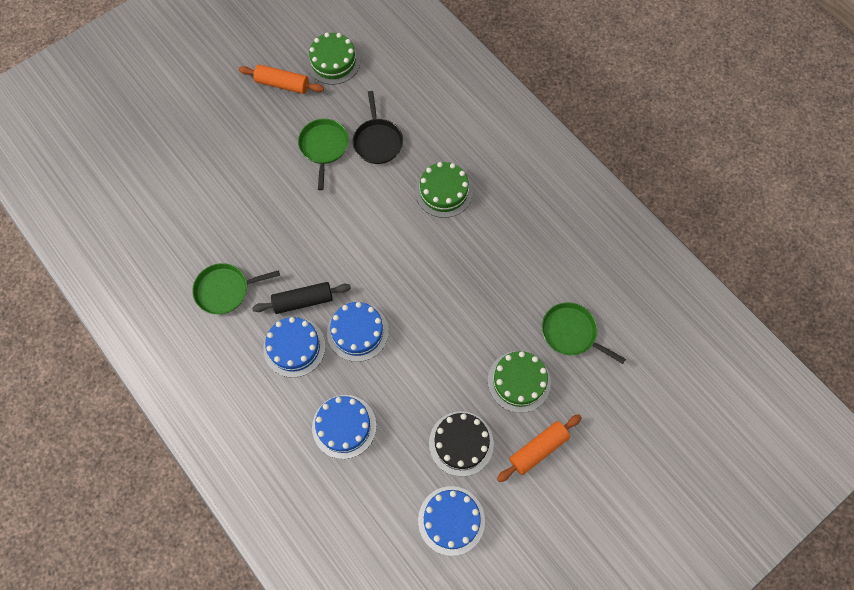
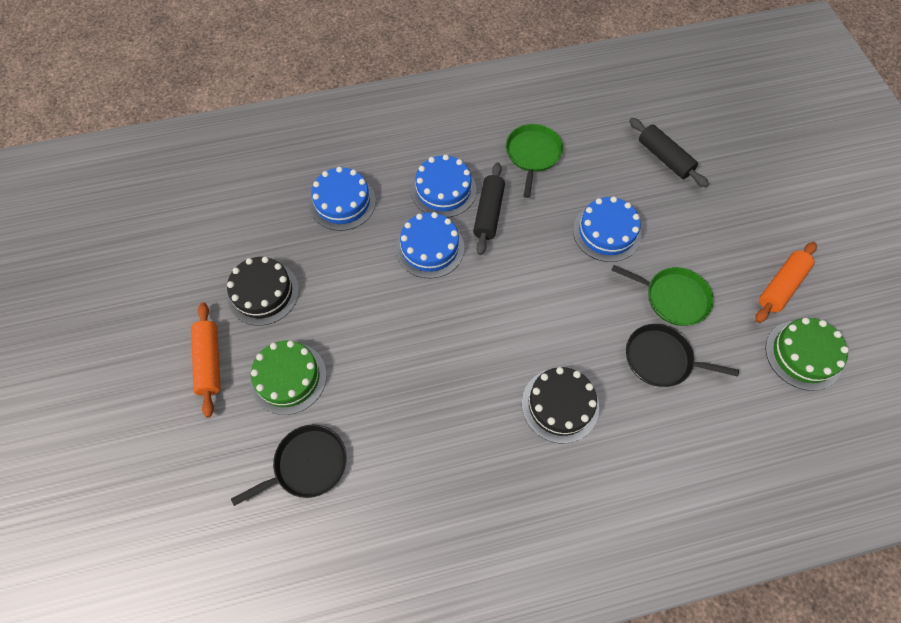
camera: 115 degrees right, 5 degrees down
(188, 188) = (664, 158): none -> black rolling pin
(443, 191) = (560, 405): green cake -> black cake
(451, 520) = (202, 254): blue cake -> blue cake (606, 232)
(571, 333) = (307, 465): green pan -> black pan

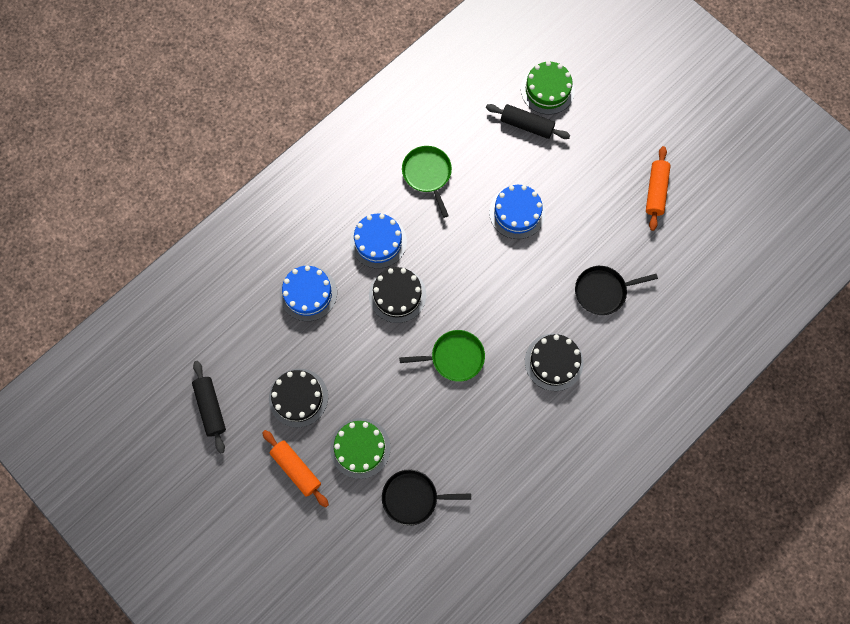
camera: 30 degrees left, 10 degrees up
(307, 465) = (413, 497): black pan -> black pan turned 120 degrees counterclockwise
(430, 248) = (397, 295): blue cake -> black cake
(488, 213) = (423, 243): black rolling pin -> black rolling pin (211, 408)
(673, 298) = (588, 240): green pan -> green pan (454, 357)
(803, 355) = (691, 237): green cake -> green cake (547, 90)

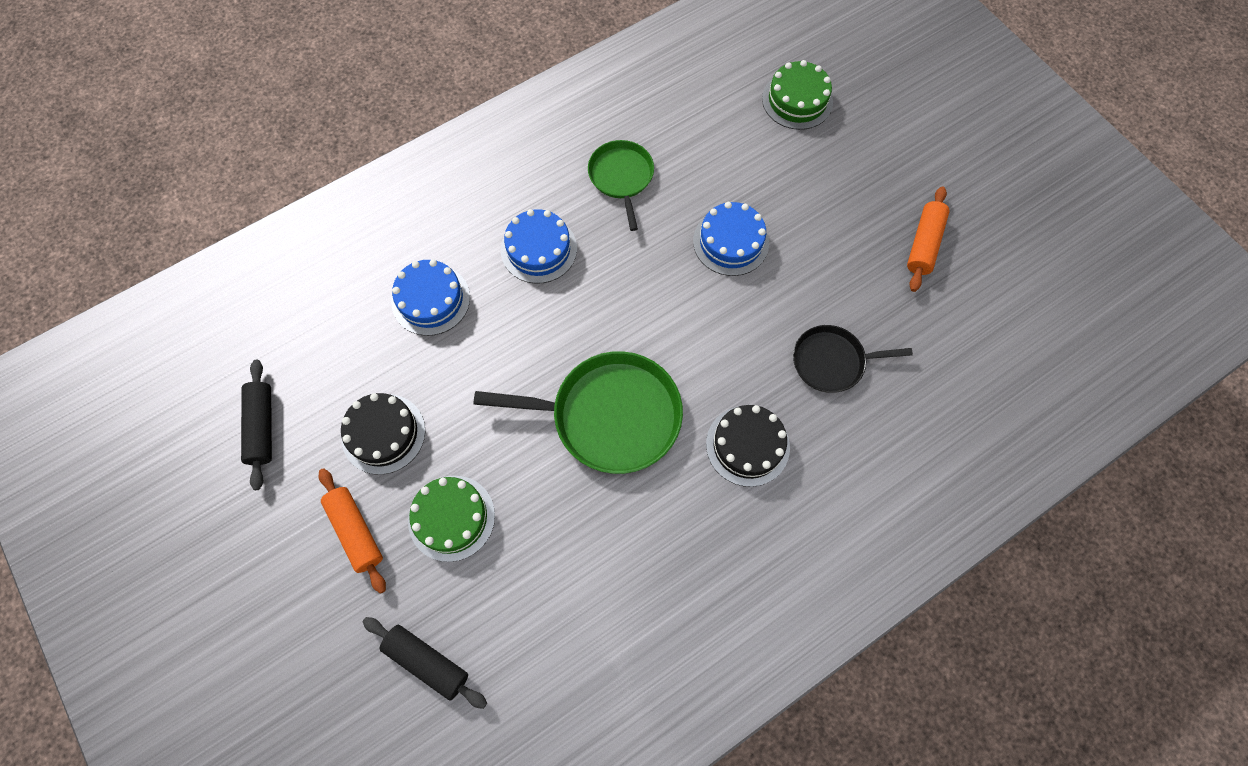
camera: 10 degrees right, 5 degrees down
(397, 295) = (549, 321): black cake -> none
(413, 497) = (510, 602): black pan -> none
(454, 357) = (609, 415): green pan -> green pan, size x1.70
(526, 125) = (762, 138): black rolling pin -> black rolling pin (427, 662)

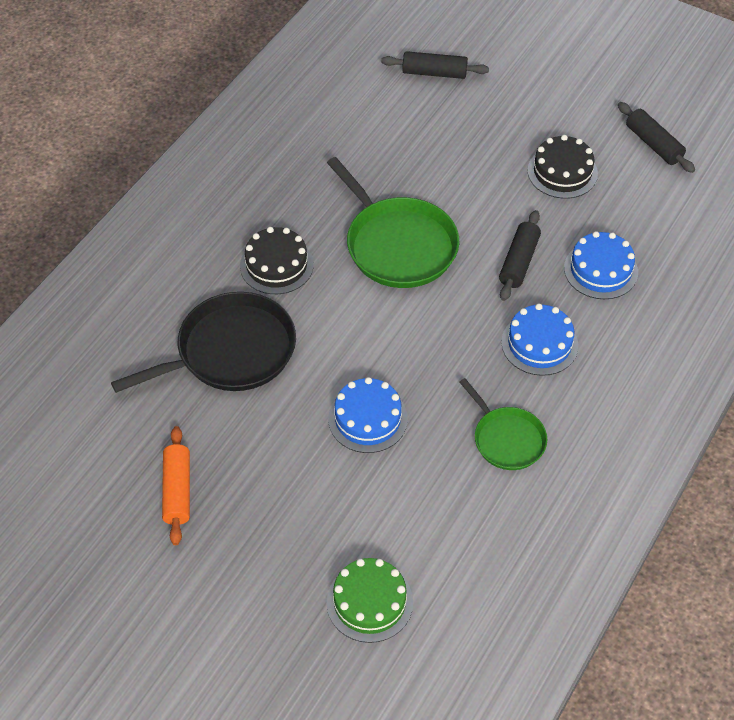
camera: 155 degrees right, 15 degrees down
(355, 531) = (534, 115): orange rolling pin -> none
(451, 518) = (474, 144): green cake -> none
(501, 342) = (519, 262): none -> black rolling pin
(609, 415) = (398, 245): green pan -> green pan turned 105 degrees counterclockwise
(832, 361) = (230, 351): black pan -> black pan, size x1.70

